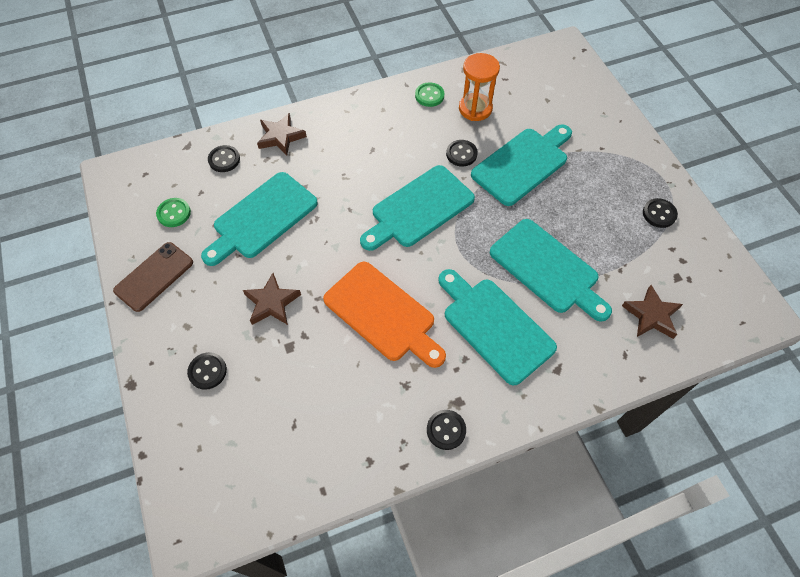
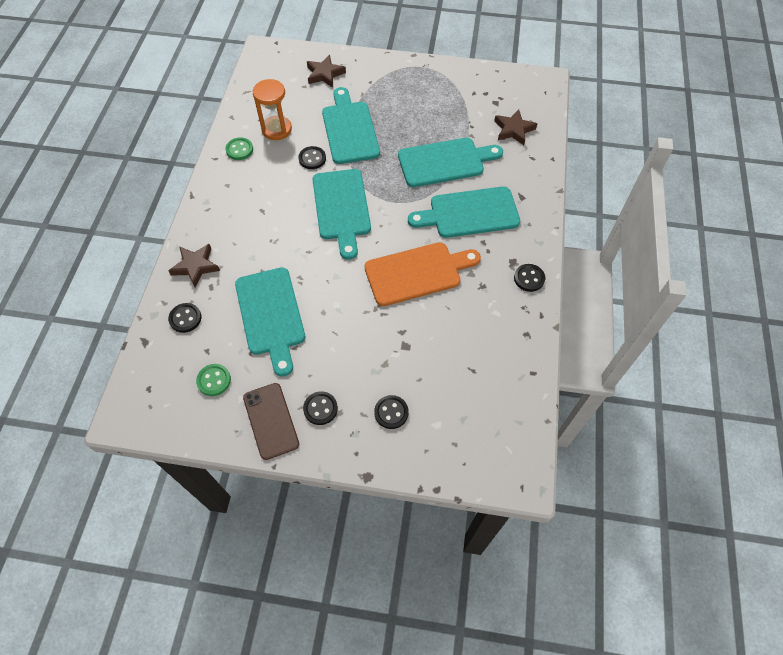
camera: 60 degrees left, 0 degrees up
(272, 303) = (358, 341): brown star -> brown star (325, 74)
(659, 214) = (444, 84): black button -> black button (320, 408)

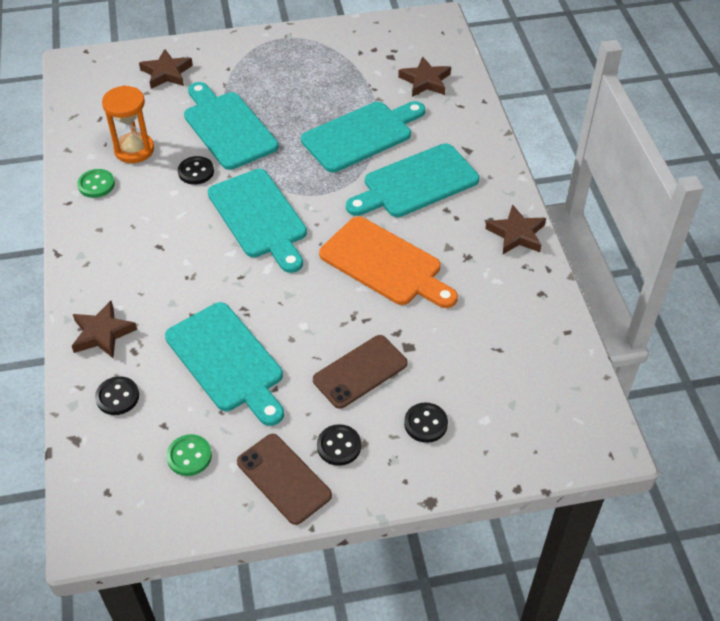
camera: 20 degrees left, 10 degrees down
(361, 354) = (360, 372): none -> brown phone
(417, 273) = (385, 264): orange cutting board -> orange cutting board turned 75 degrees clockwise
(529, 278) = (516, 234): black button -> brown star

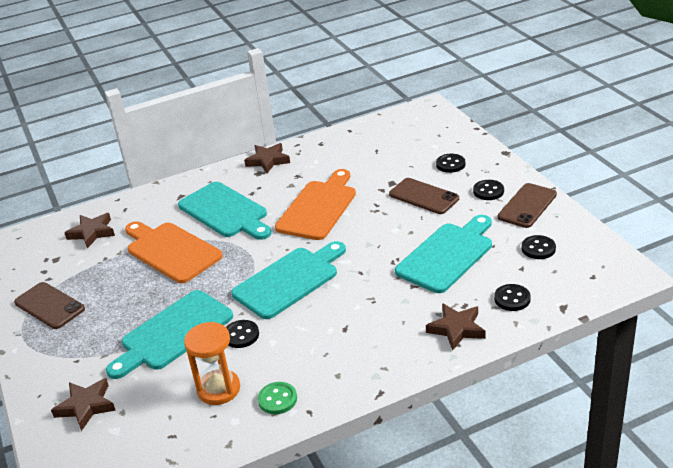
camera: 100 degrees left, 15 degrees down
(189, 456) = (538, 248): green button -> black button
(316, 53) = (49, 306): none -> brown phone
(361, 135) = (171, 251): turquoise cutting board -> orange cutting board

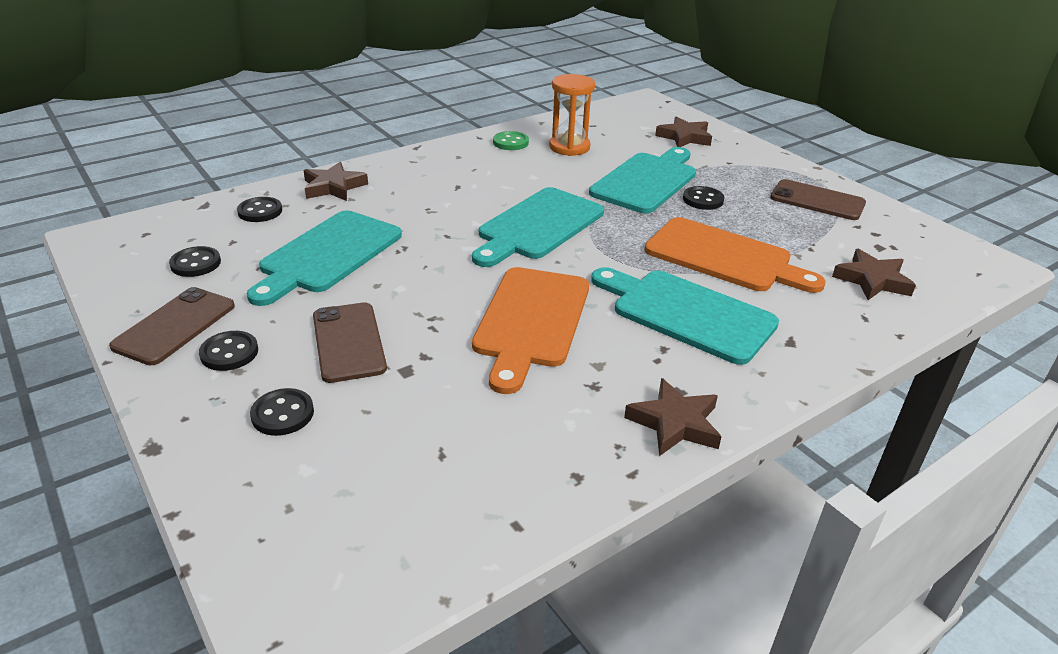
camera: 165 degrees right, 0 degrees up
(241, 335) = (570, 180): black button -> black button (703, 200)
(424, 196) = (348, 342): brown phone -> brown phone turned 45 degrees clockwise

